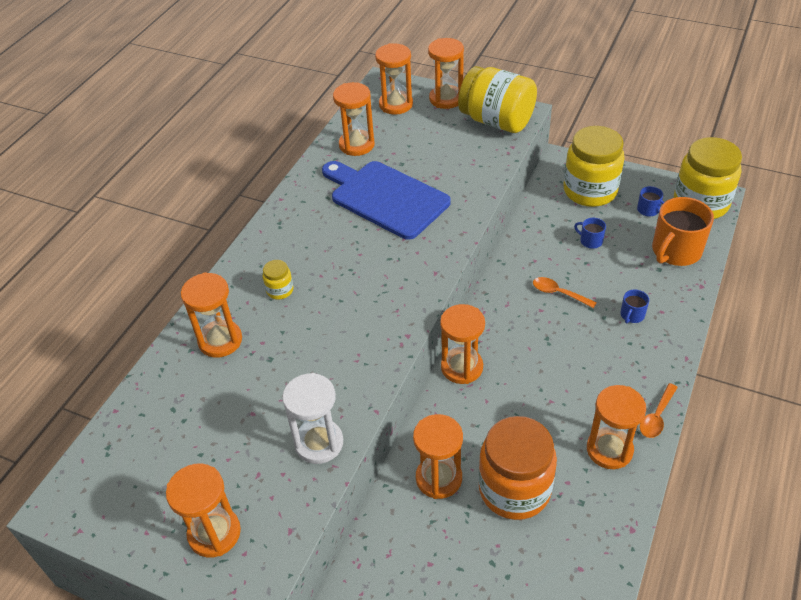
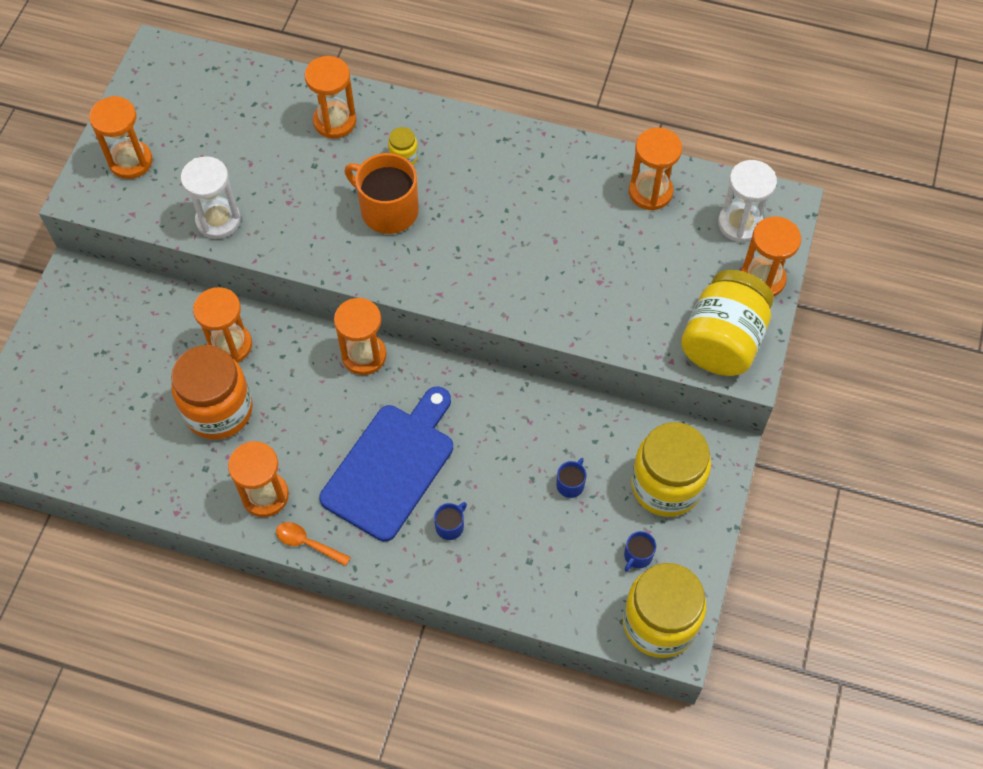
camera: 80 degrees right, 15 degrees up
(385, 197) = (557, 233): blue cutting board -> blue cutting board (392, 466)
(396, 104) = (740, 224): orange hourglass -> white hourglass
(558, 293) = (478, 448): orange spoon -> none
(632, 315) = (450, 526): blue mug -> blue mug turned 105 degrees clockwise
(675, 251) = (563, 583): orange mug -> orange mug (388, 210)

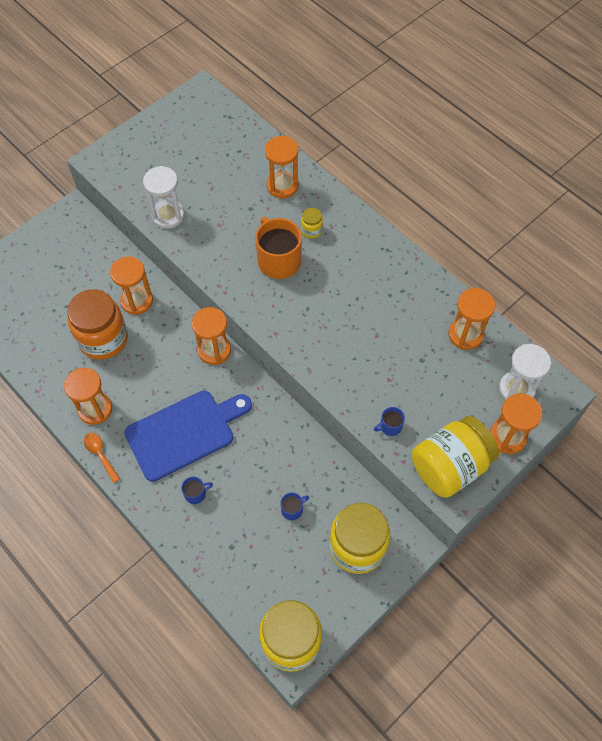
camera: 30 degrees right, 0 degrees up
(130, 161) = (140, 153): orange hourglass -> none
(637, 556) = (306, 585): blue mug -> blue mug (390, 426)

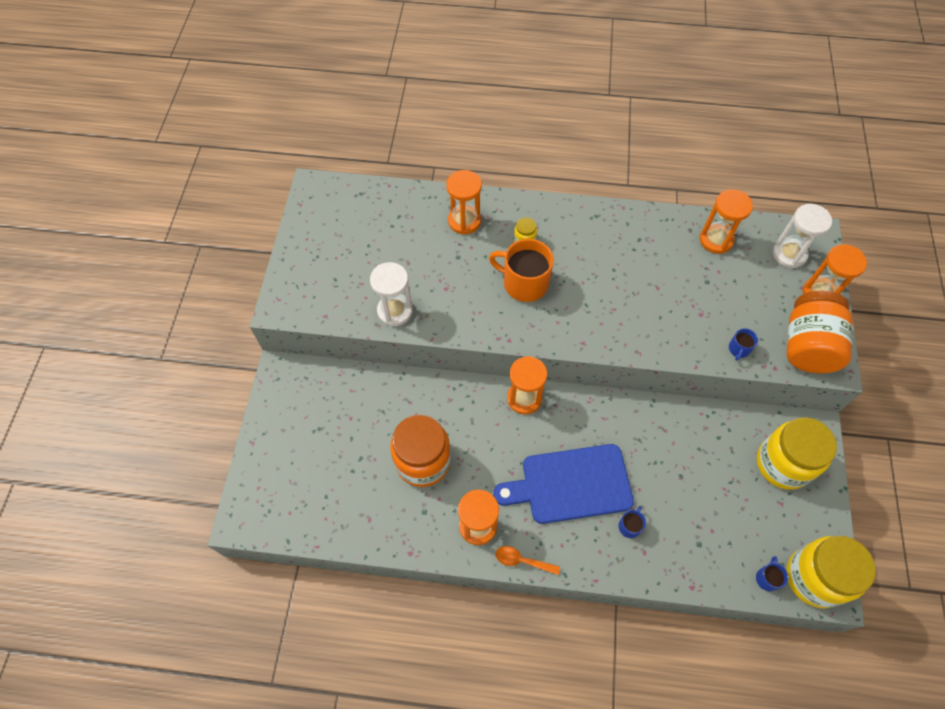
camera: 40 degrees left, 0 degrees up
(137, 301) = (418, 407): orange hourglass -> none
(184, 433) = (570, 484): blue cutting board -> blue cutting board turned 120 degrees counterclockwise
(292, 509) = (711, 475): blue mug -> blue mug (767, 578)
(450, 466) = (807, 346): yellow jar -> orange jar

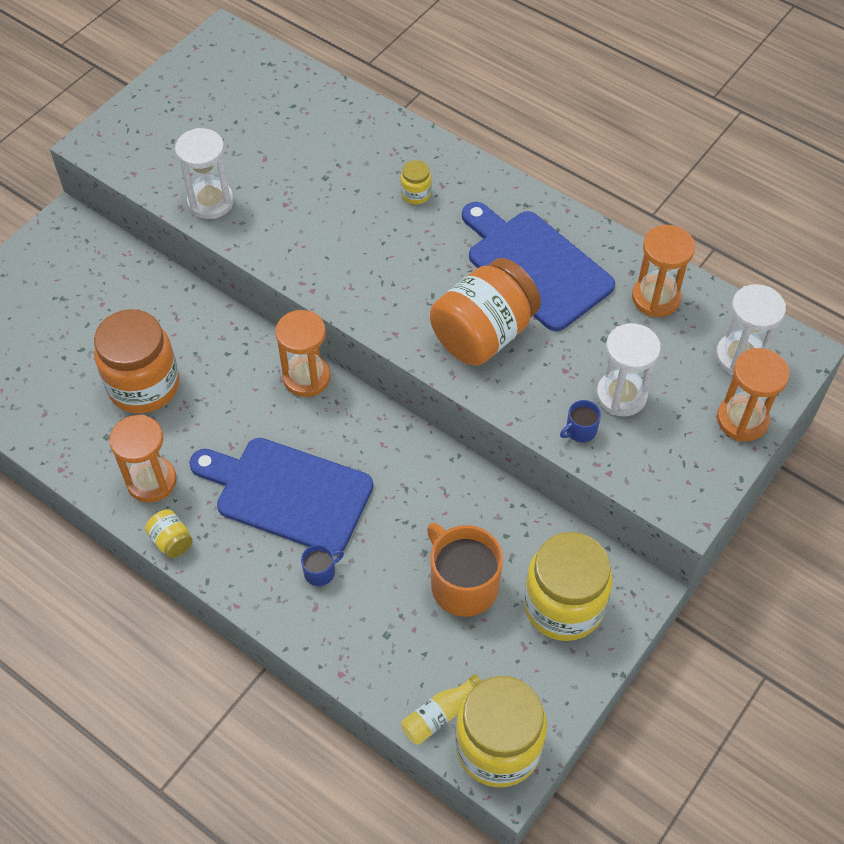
camera: 30 degrees right, 5 degrees down
(464, 221) = (363, 142): orange hourglass -> none
(522, 560) = (171, 541): orange spoon -> yellow jar
(524, 283) = (378, 239): orange mug -> orange mug (463, 584)
(632, 254) = (535, 266): none -> blue cutting board
(744, 313) = (621, 395): none -> white hourglass
(767, 578) = (439, 715): blue mug -> yellow bottle
(807, 346) = (673, 469): orange jar -> orange jar (483, 334)

